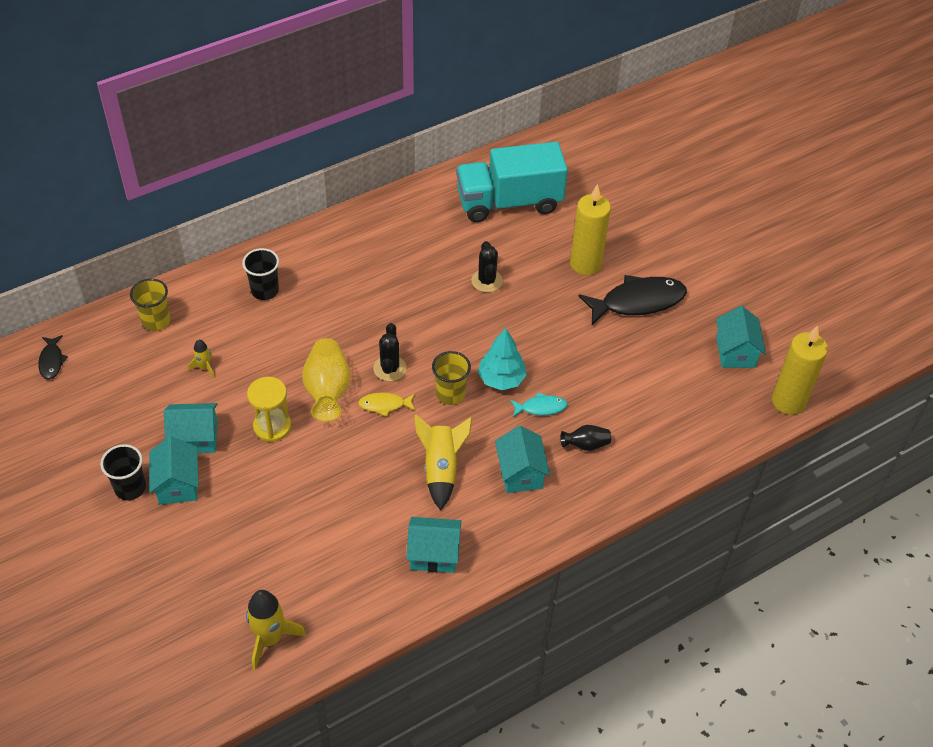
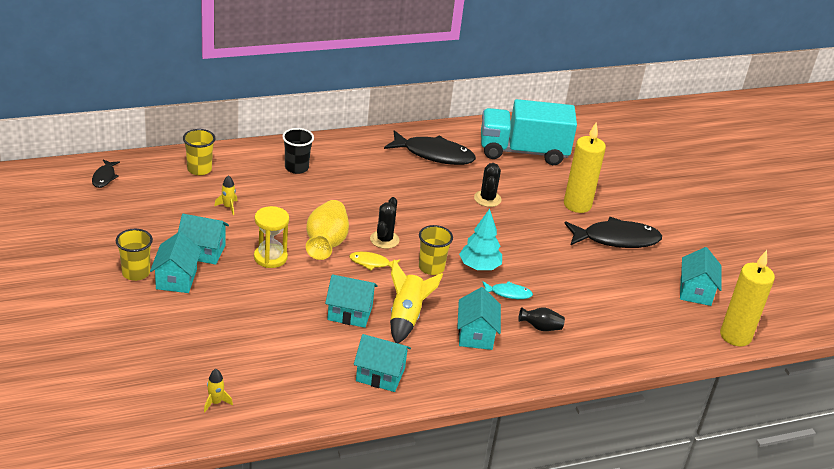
camera: 10 degrees right, 15 degrees down
(130, 488) = (136, 273): black cup -> yellow cup
(270, 639) = (216, 402): yellow rocket -> yellow rocket, size x0.52
(379, 480) = (350, 313): none -> turquoise house
(412, 232) = (434, 154): none -> black fish

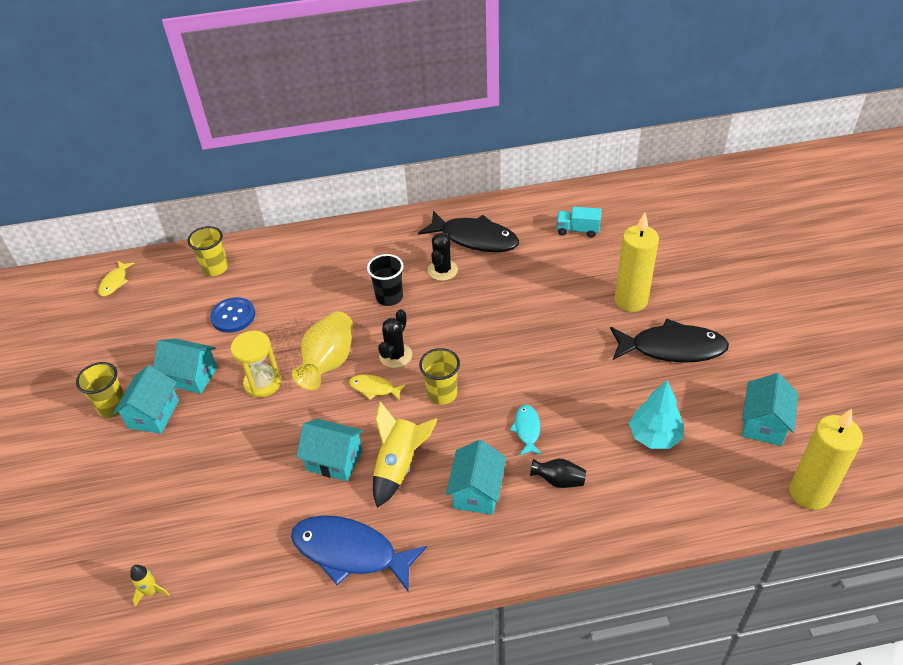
camera: 15 degrees right, 10 degrees up
(104, 177) = (115, 282): black fish -> yellow fish
(228, 207) = (233, 316): yellow rocket -> blue button
(296, 168) = (319, 262): black cup -> black cup (389, 297)
(380, 375) = (350, 552): turquoise house -> blue fish
(479, 267) = (499, 391): turquoise tree -> turquoise tree (654, 436)
(487, 199) = (525, 296): black cactus -> black cactus (442, 270)
(508, 293) = (527, 430): turquoise fish -> turquoise fish turned 105 degrees counterclockwise
(523, 151) = (577, 230): turquoise truck -> turquoise truck, size x0.42

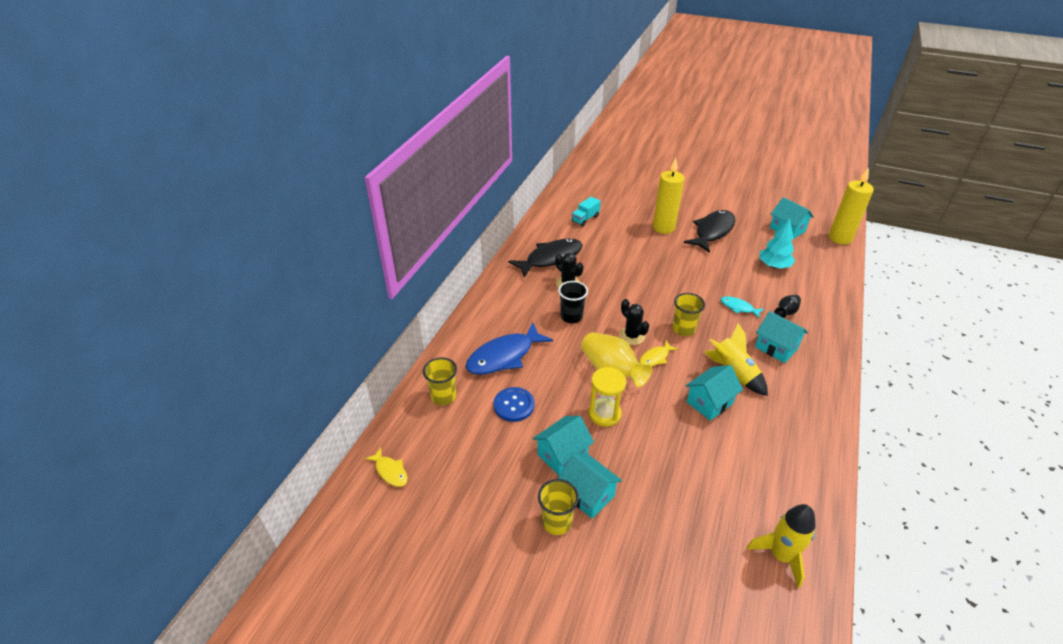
camera: 60 degrees left, 5 degrees down
(151, 592) = (780, 556): yellow rocket -> yellow rocket, size x1.91
(350, 552) = (796, 424): blue fish -> blue fish (504, 356)

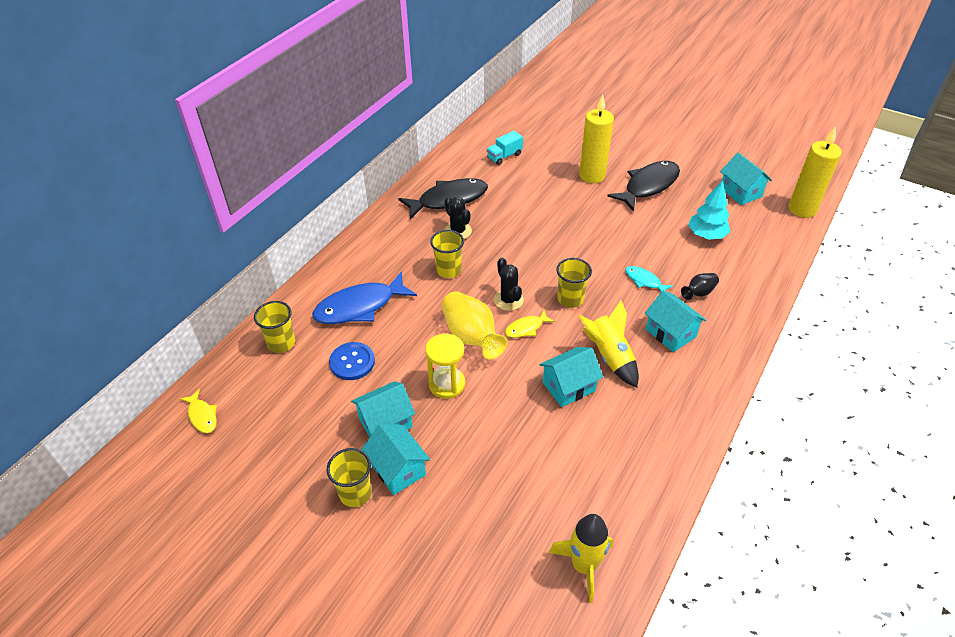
camera: 10 degrees right, 5 degrees up
(571, 317) = (448, 270): black cup -> yellow cup

